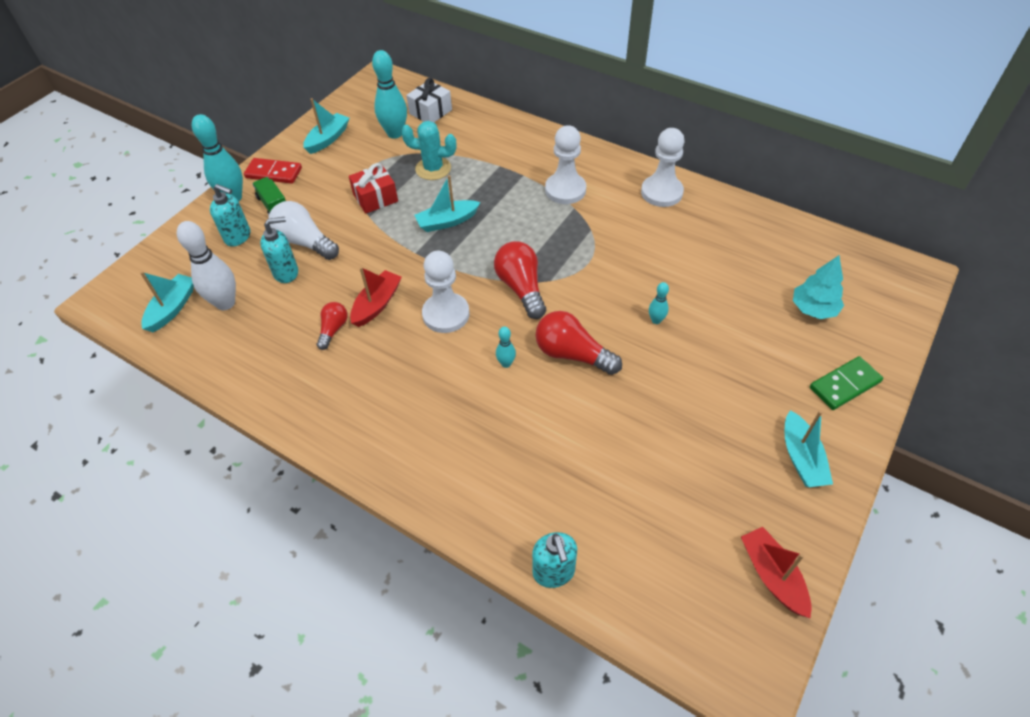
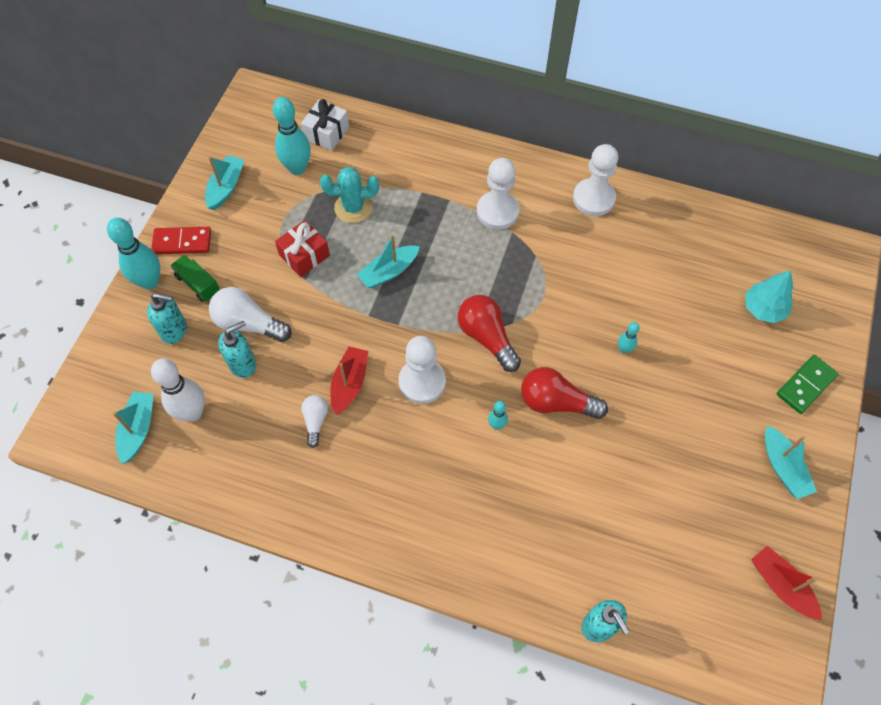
camera: 15 degrees left, 10 degrees up
(333, 329) = (315, 421): red light bulb -> white light bulb

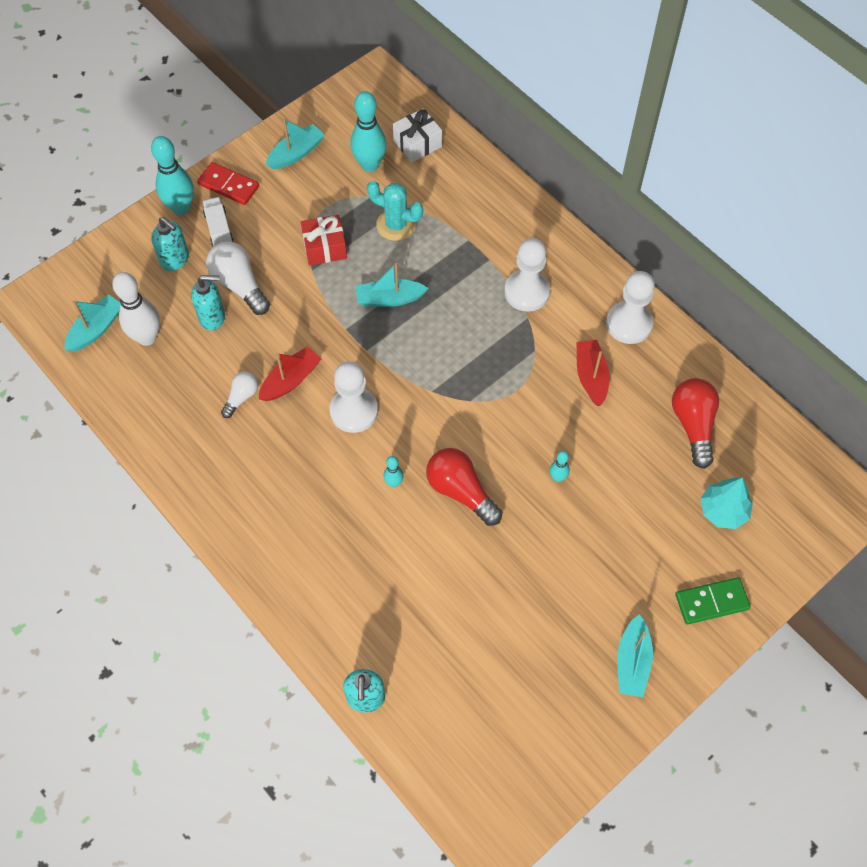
camera: 30 degrees right, 0 degrees up
(198, 284) = (219, 229): green truck -> white truck
(487, 337) = (437, 402): red light bulb -> red light bulb (693, 425)
(781, 586) = (553, 760): red boat -> red boat (591, 377)

